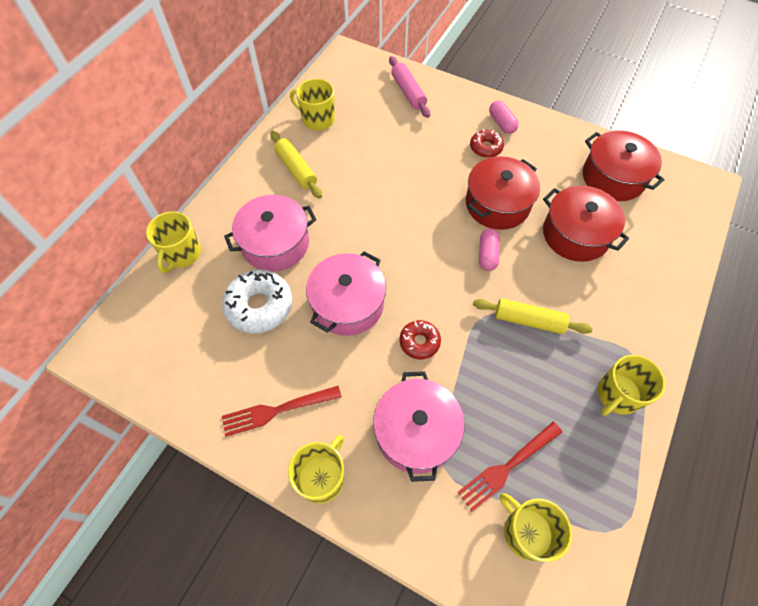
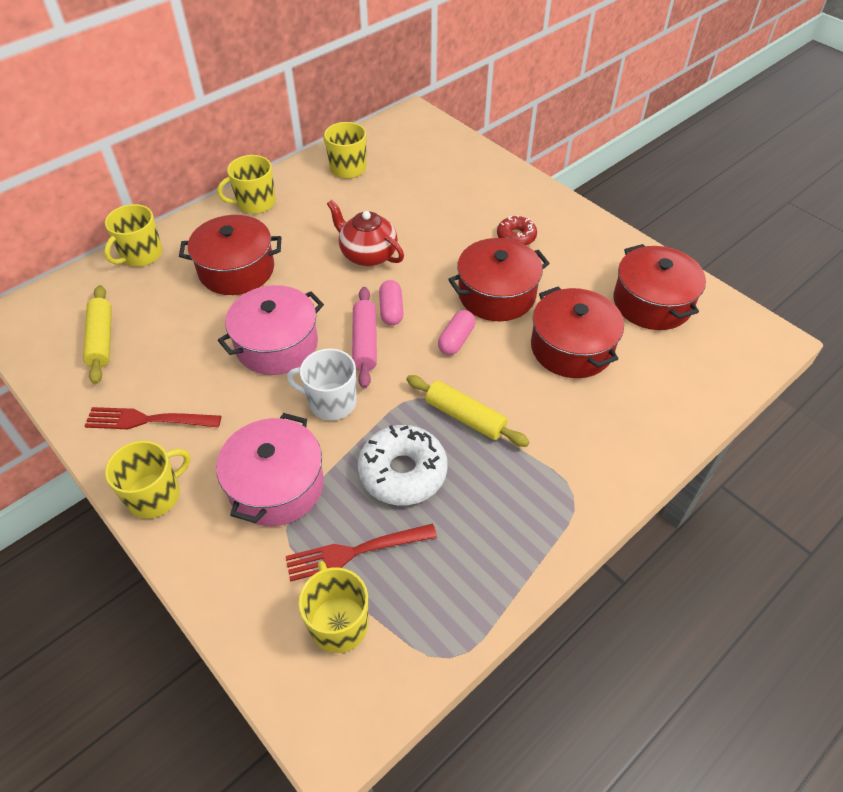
camera: 20 degrees right, 10 degrees down
(259, 306) = (187, 321): white donut -> white donut (403, 472)
(275, 244) = (236, 270): pink pot -> red pot
(296, 169) = (298, 208): yellow rolling pin -> yellow rolling pin (101, 340)
(377, 197) = (367, 254): none -> red teapot
(408, 92) = (460, 164): pink rolling pin -> pink rolling pin (365, 342)
(419, 342) = (331, 402): red donut -> white mug
(501, 123) = (549, 217): pink capsule -> pink capsule (391, 310)
(617, 395) = (526, 523): yellow mug -> yellow mug (255, 203)

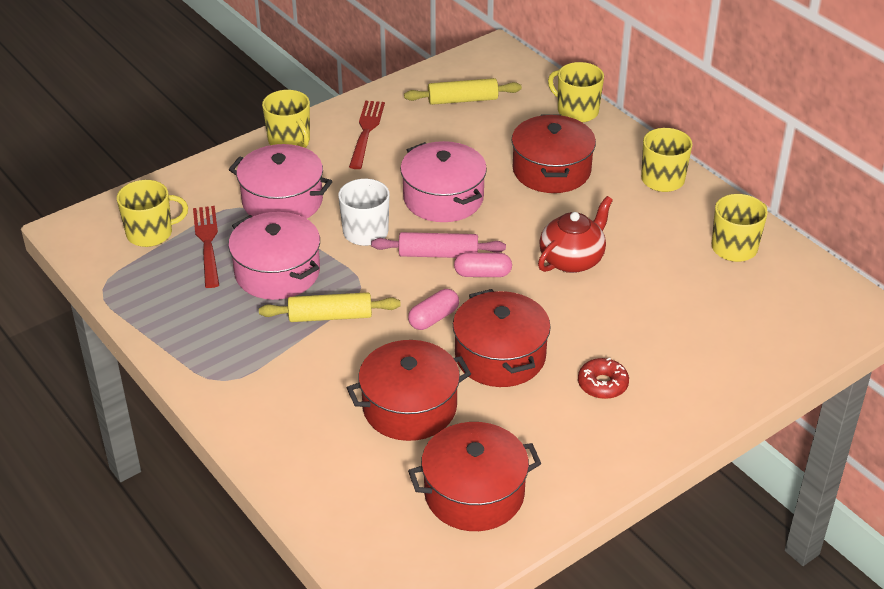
camera: 95 degrees right, 10 degrees down
(403, 472) = (277, 272): white donut -> pink pot
(456, 340) = (433, 318): pink capsule -> pink capsule turned 75 degrees counterclockwise
(465, 417) = (330, 316): yellow rolling pin -> yellow rolling pin turned 45 degrees clockwise

